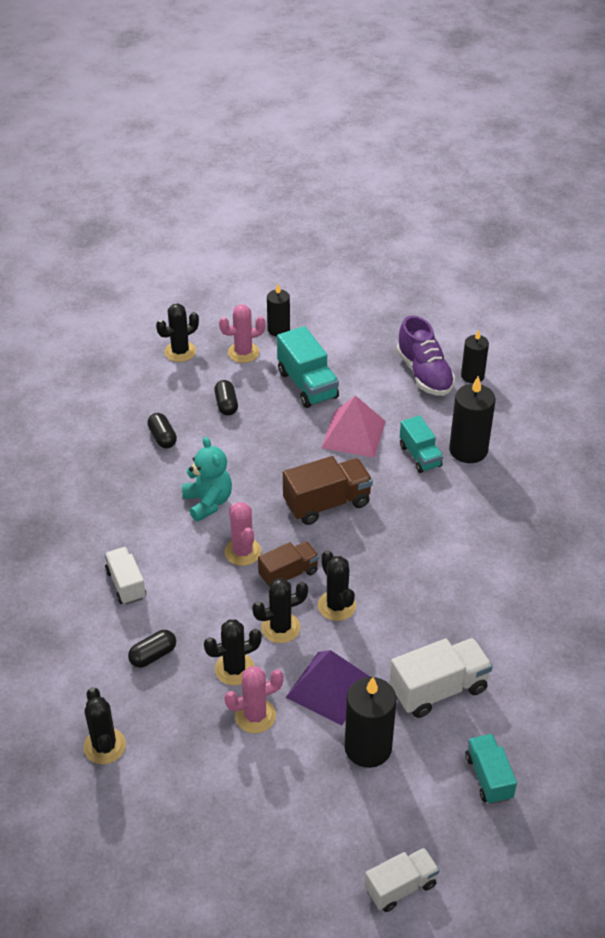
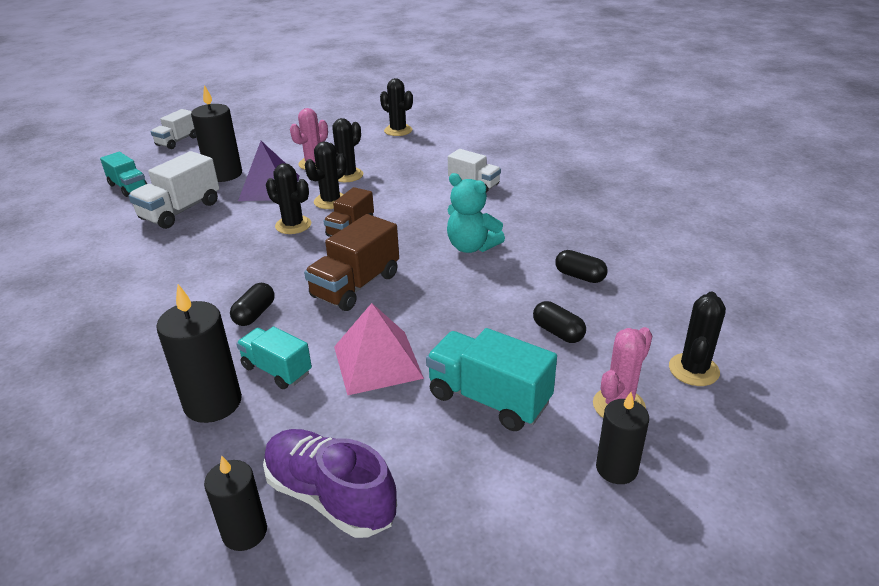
camera: 150 degrees right, 10 degrees down
(153, 655) = (411, 164): black capsule -> black capsule (255, 314)
(243, 552) = (404, 228): pink cactus -> none

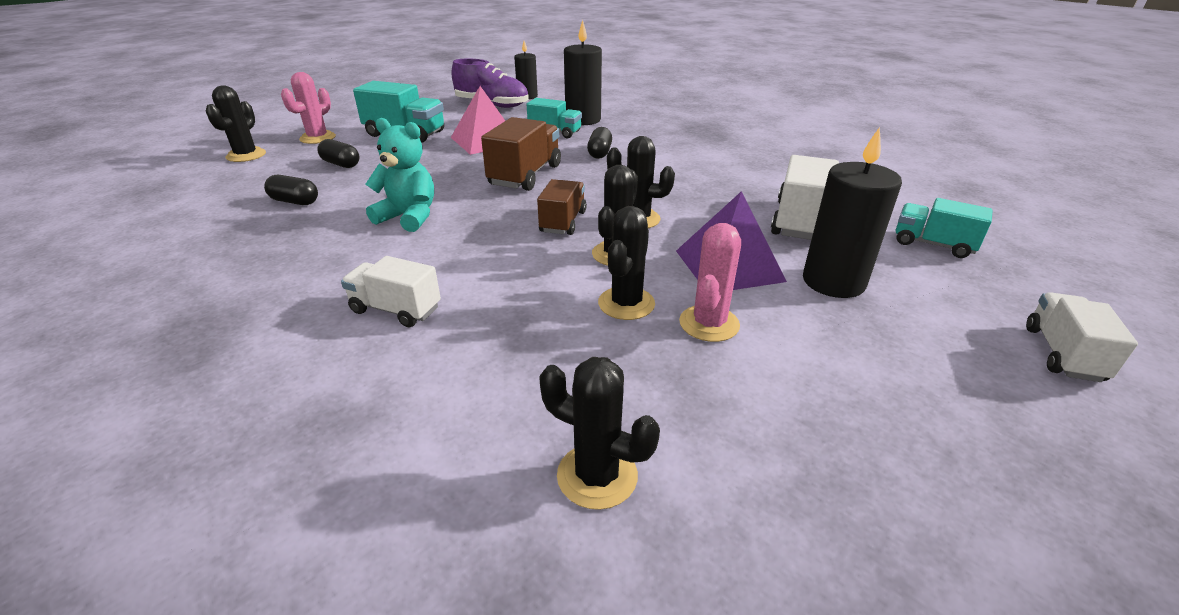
camera: 165 degrees right, 0 degrees up
(616, 468) = (336, 121): black candle -> none

